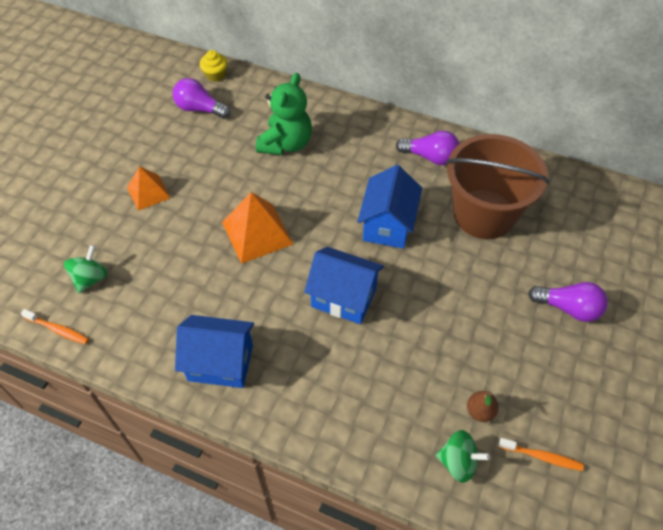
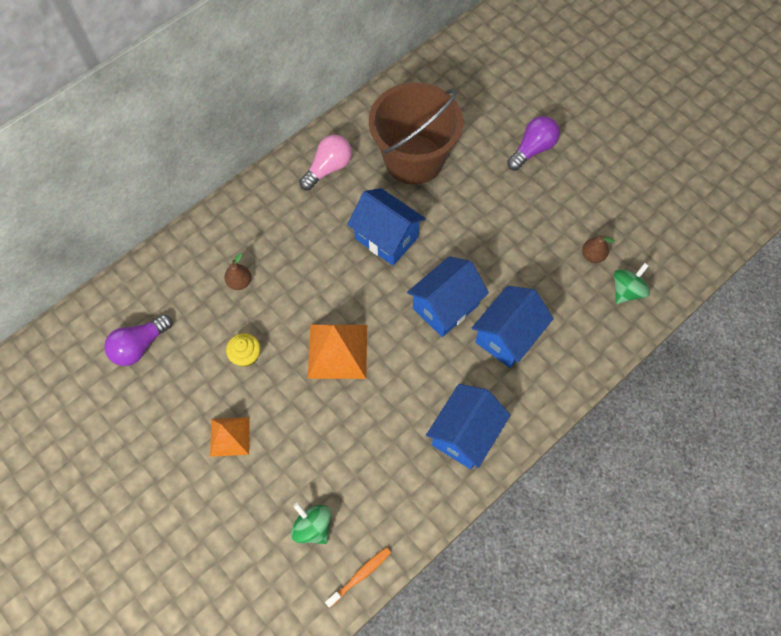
camera: 65 degrees left, 10 degrees up
(215, 75) = (97, 312): yellow cupcake -> yellow cupcake (246, 355)
(286, 143) = (239, 282): green teddy bear -> brown pear
(341, 362) = (507, 336): none -> blue house
(430, 157) = (328, 168): purple light bulb -> pink light bulb
(542, 456) = (644, 233): orange toothbrush -> none

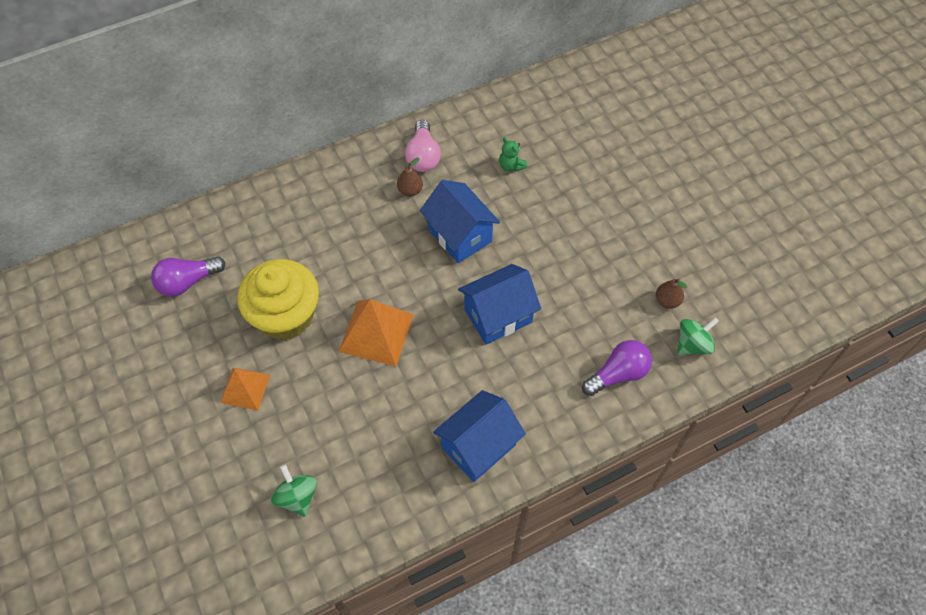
camera: 15 degrees right, 5 degrees down
(239, 282) = (302, 244): brown pear -> brown pear (410, 190)
(246, 355) = (285, 315): yellow cupcake -> yellow cupcake, size x2.25
(328, 168) = (423, 156): pink light bulb -> pink light bulb turned 120 degrees clockwise
(360, 575) = (329, 557): orange toothbrush -> none
(414, 159) = (511, 166): brown bucket -> green teddy bear
(507, 336) = (553, 360): blue house -> none
(532, 149) = (636, 182): purple light bulb -> purple light bulb (618, 374)

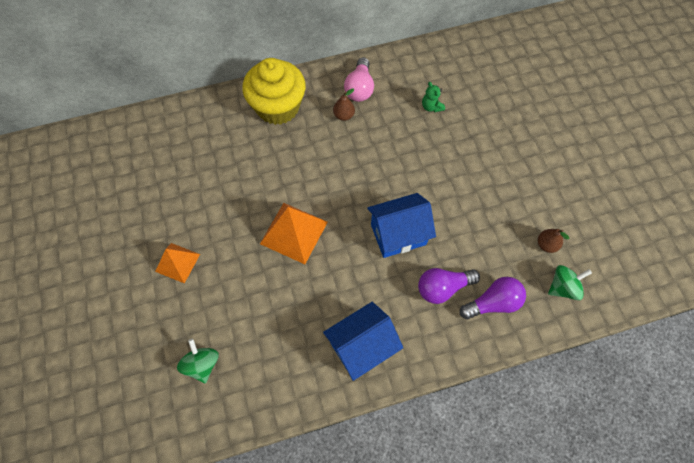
camera: 10 degrees right, 5 degrees up
(187, 282) = (149, 165): purple light bulb -> purple light bulb (443, 288)
(285, 315) = (222, 206): yellow cupcake -> yellow cupcake (278, 107)
(459, 235) = (378, 160): blue house -> none

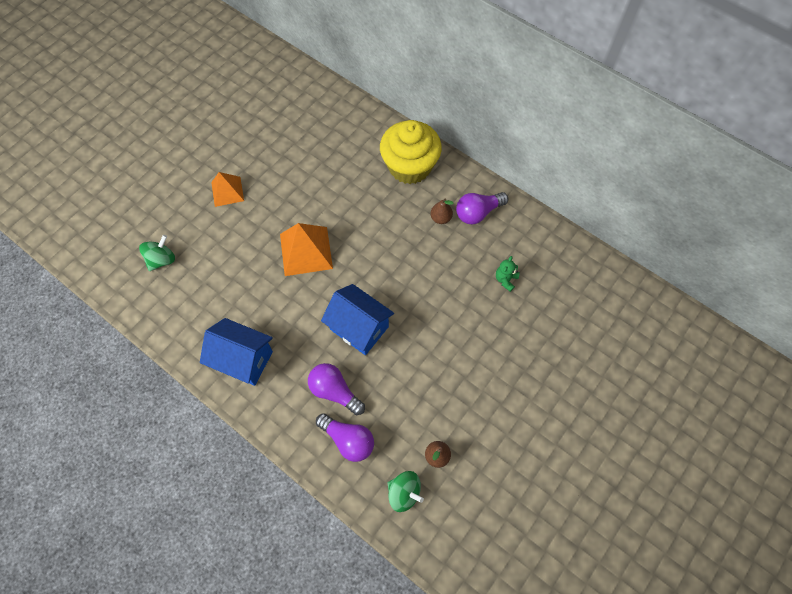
camera: 55 degrees right, 0 degrees up
(359, 88) = (478, 213): pink light bulb -> purple light bulb

